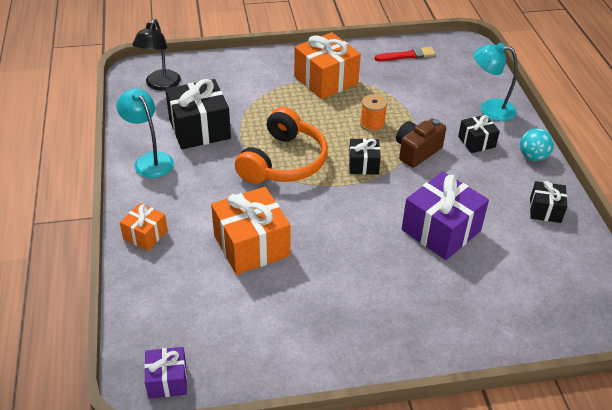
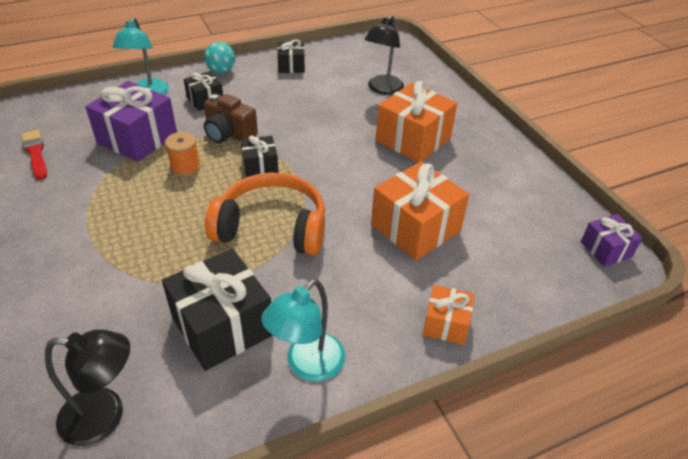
camera: 105 degrees left, 0 degrees up
(326, 80) = (92, 216): orange gift -> orange gift (413, 139)
(441, 230) = (338, 114): purple gift -> purple gift (137, 138)
(489, 279) = (382, 89): none -> black lamp

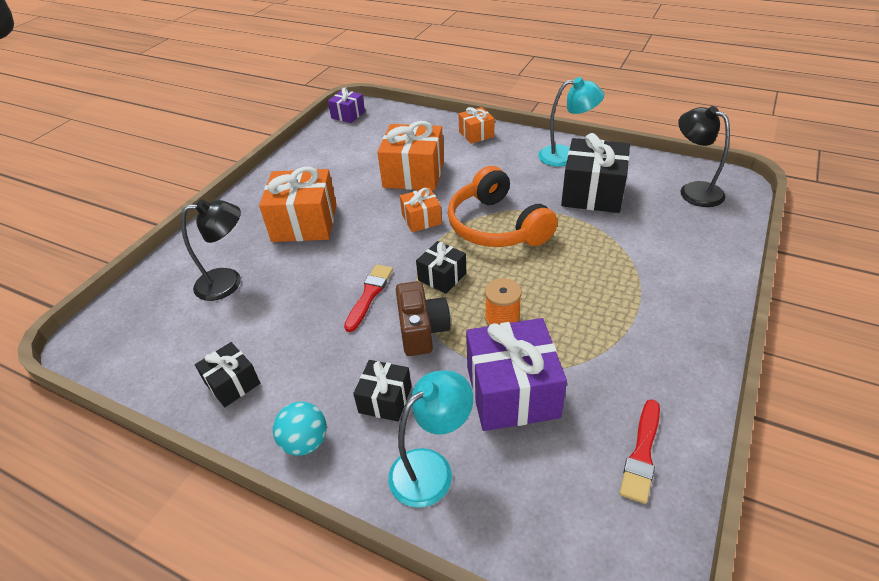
camera: 125 degrees left, 0 degrees up
(290, 130) = (369, 295): none -> red brush
(339, 194) = (421, 219): none -> orange gift

